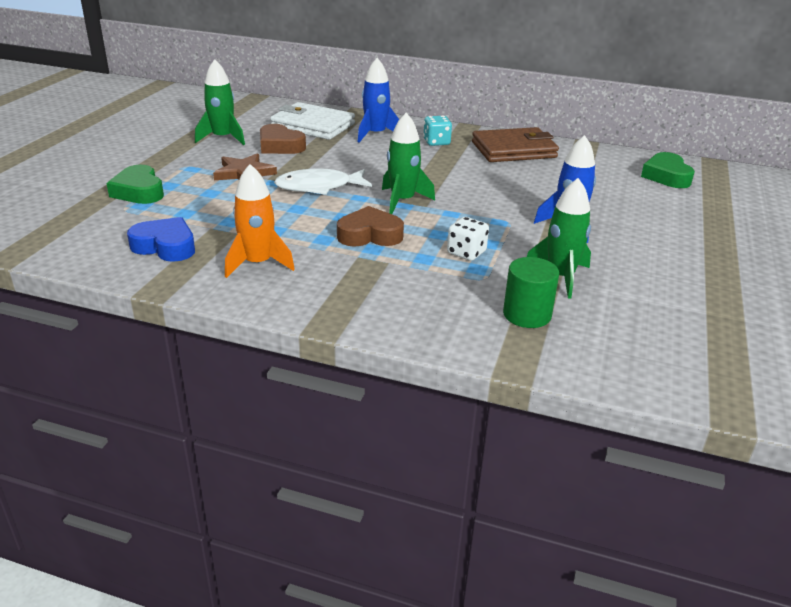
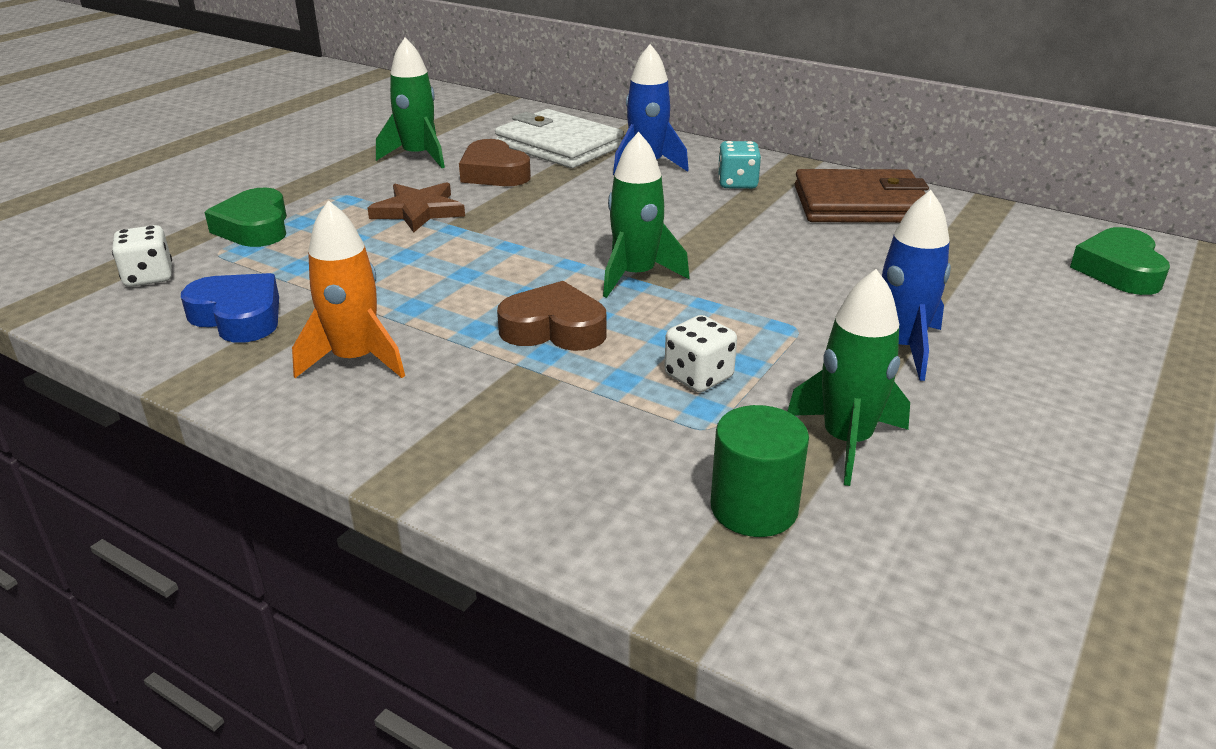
camera: 15 degrees right, 0 degrees up
(86, 228) = (149, 277): none -> white dice
(318, 187) = (516, 242): white fish -> none

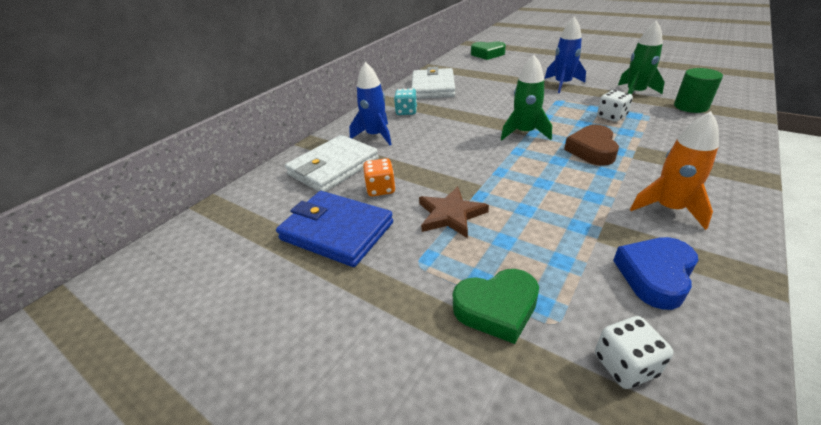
camera: 85 degrees left, 5 degrees up
(418, 156) = (337, 231): green rocket -> blue wallet
(494, 173) = (381, 189): brown heart -> orange dice
(859, 204) = (433, 87): brown wallet -> white wallet

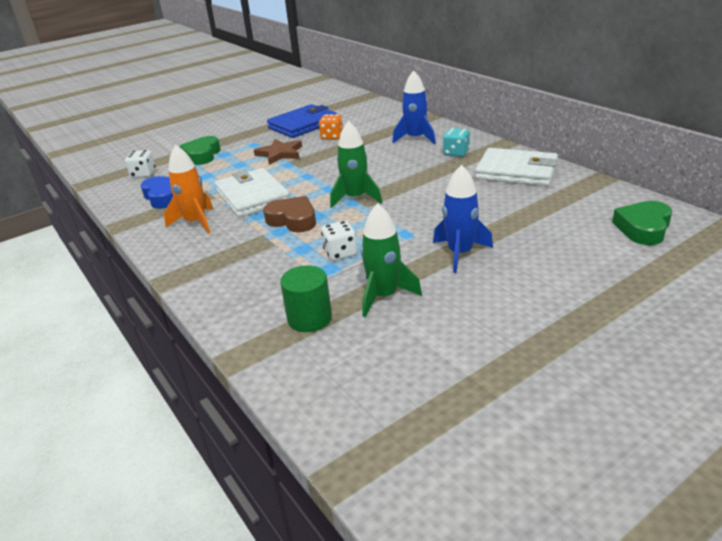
camera: 110 degrees right, 5 degrees down
(333, 167) = (378, 124): white wallet -> white wallet (252, 197)

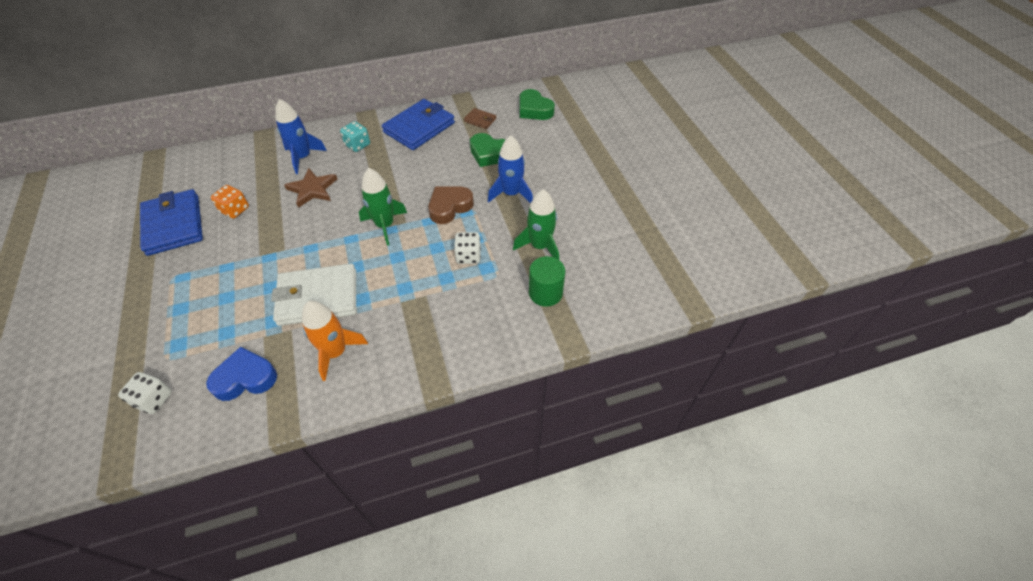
camera: 75 degrees left, 20 degrees up
(202, 155) = (159, 330): green heart -> green heart (489, 154)
(280, 154) = (233, 258): brown star -> brown star (312, 189)
(293, 220) = (391, 275): brown heart -> brown heart (449, 207)
(516, 172) = (419, 128): white wallet -> blue wallet
(572, 199) = (480, 120): none -> brown wallet

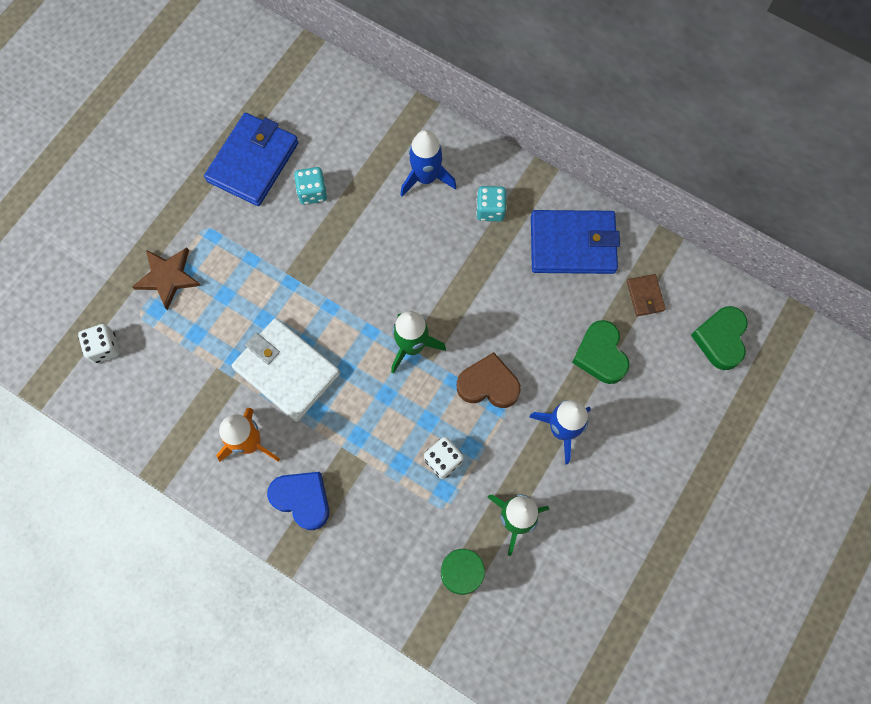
camera: 50 degrees right, 20 degrees up
(235, 210) = (312, 192): orange dice -> turquoise dice
(245, 378) = (172, 396): blue heart -> blue heart (302, 499)
(312, 189) = (395, 232): brown star -> brown star (168, 277)

